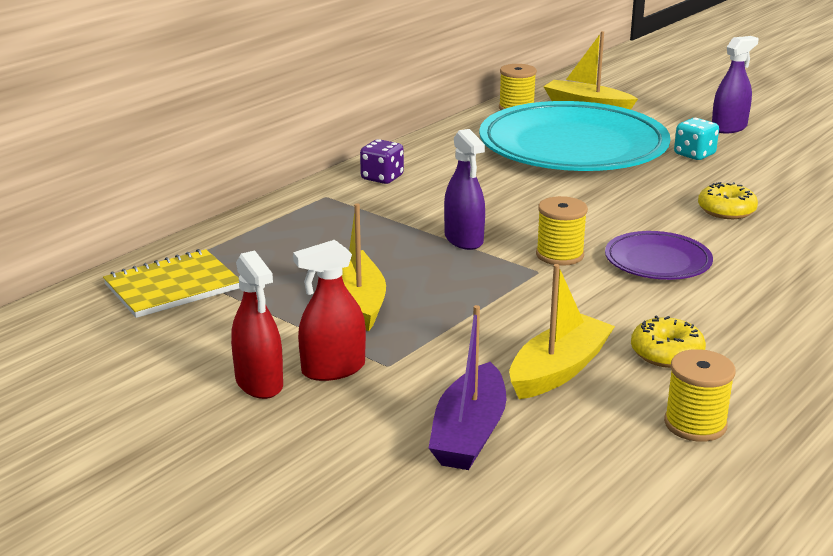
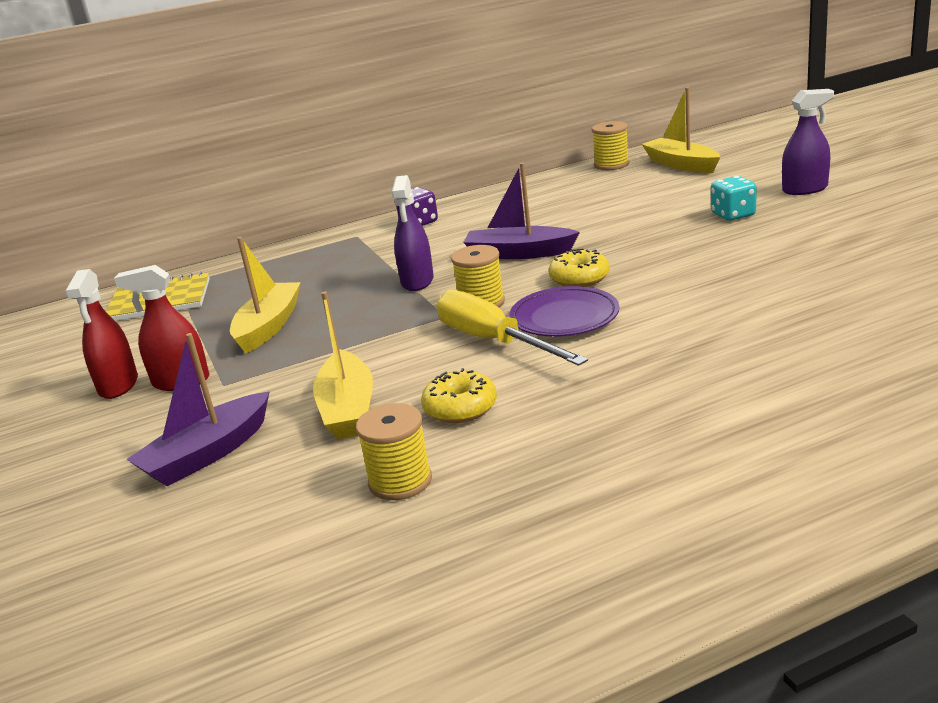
camera: 30 degrees right, 0 degrees up
(535, 203) = (519, 253): none -> purple boat
(559, 370) = (348, 409): yellow boat -> yellow boat turned 105 degrees clockwise
(573, 147) = (620, 202): turquoise plate -> none
(619, 290) = (493, 341): none -> yellow screwdriver
(726, 211) = (696, 273): yellow donut -> yellow donut (579, 278)

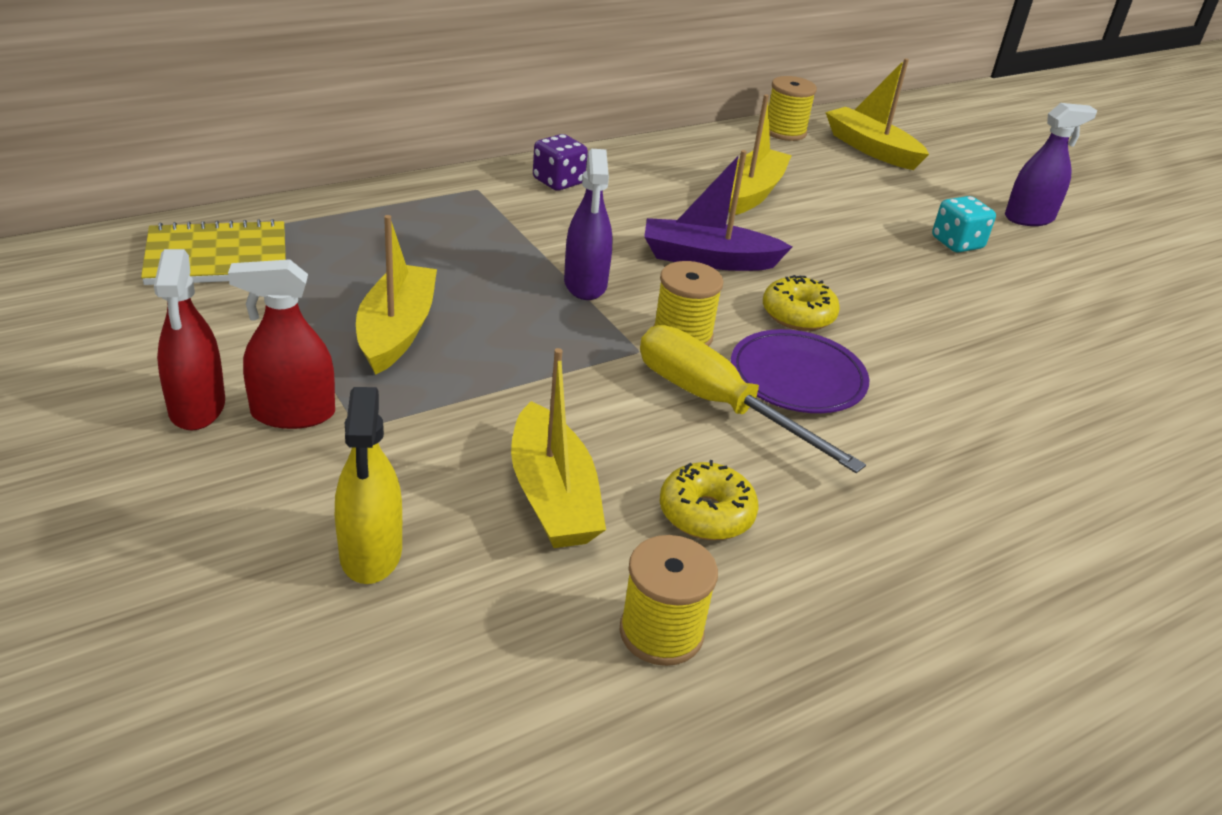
camera: 15 degrees left, 10 degrees up
(207, 454) = (371, 553): purple boat -> yellow spray bottle
(569, 207) = (751, 193): none -> yellow boat

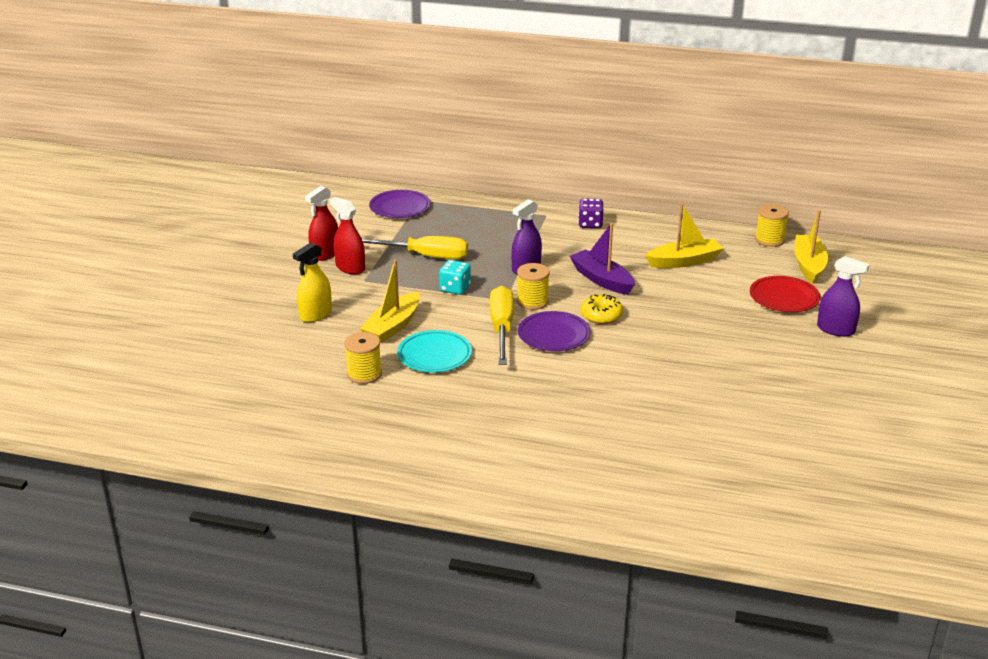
camera: 50 degrees right, 5 degrees down
(217, 257) = (400, 207): yellow notebook -> purple plate
(396, 331) = (424, 256): yellow boat -> yellow screwdriver
(706, 514) = (434, 355): yellow donut -> turquoise plate
(922, 199) = (784, 298): none -> red plate
(957, 243) = (757, 323): turquoise dice -> turquoise dice (455, 288)

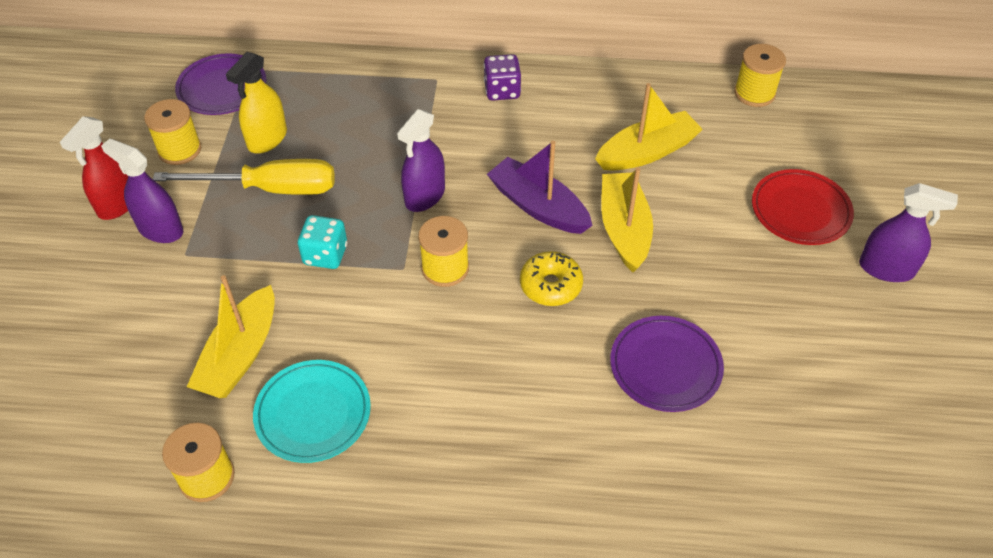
camera: 10 degrees left, 20 degrees up
(315, 314) = (116, 344): yellow spray bottle -> yellow spray bottle (267, 139)
(350, 268) = (160, 229): red spray bottle -> purple spray bottle
(367, 233) = (179, 150): none -> yellow spool
(502, 328) = (408, 335): yellow screwdriver -> none
(553, 335) = (488, 339): purple plate -> purple plate (665, 366)
(808, 265) = (818, 138): yellow boat -> yellow boat (624, 229)

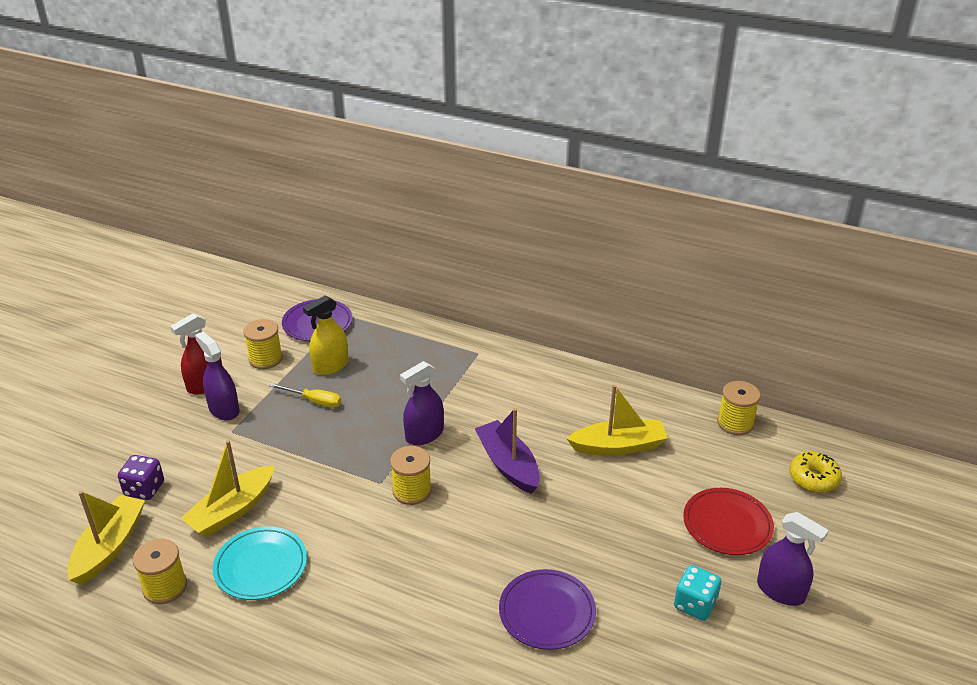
camera: 20 degrees right, 15 degrees down
(270, 189) = (314, 401): yellow screwdriver -> yellow screwdriver, size x0.55
(325, 255) = (329, 457): turquoise dice -> turquoise dice (695, 604)
(502, 91) = (525, 373): purple dice -> purple dice (144, 489)
(550, 285) = (487, 525): yellow donut -> yellow donut (813, 478)
(624, 229) = (568, 499): yellow boat -> yellow boat (109, 546)

